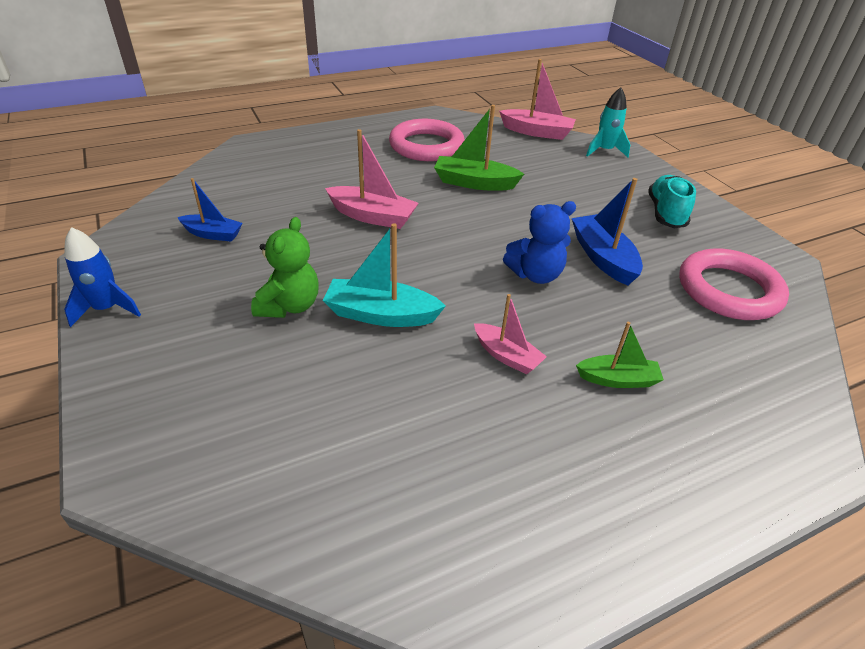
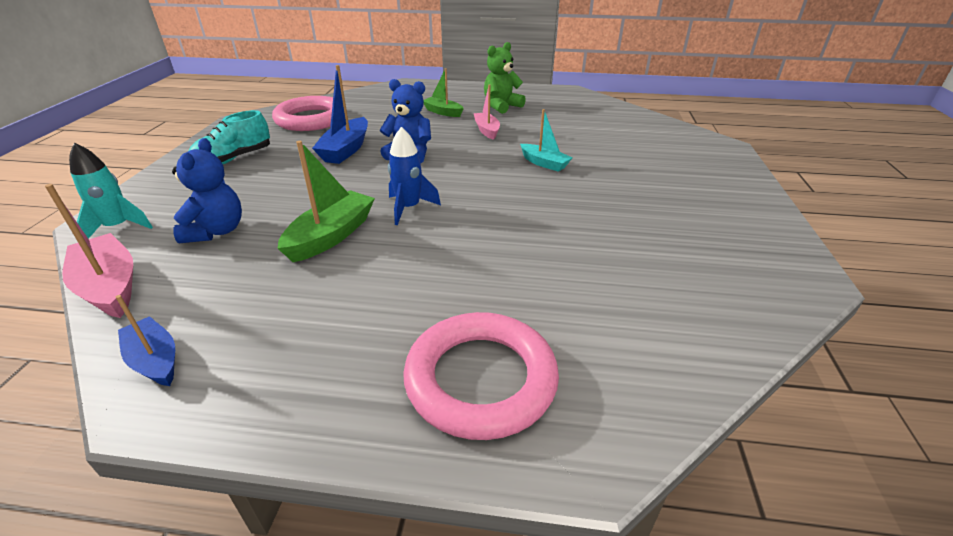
camera: 145 degrees left, 5 degrees down
(107, 309) = (770, 222): blue rocket -> blue rocket (409, 208)
(213, 234) = (673, 265): blue boat -> blue boat (155, 360)
(289, 306) = (609, 184): green teddy bear -> green teddy bear (501, 106)
(373, 216) = (485, 232): pink boat -> none
(381, 314) = (544, 163): turquoise boat -> turquoise boat, size x0.65
(426, 146) = (294, 318): pink ring -> pink ring (480, 379)
(474, 183) = (331, 236): green boat -> green boat turned 105 degrees counterclockwise
(547, 165) = (216, 231): none -> blue teddy bear

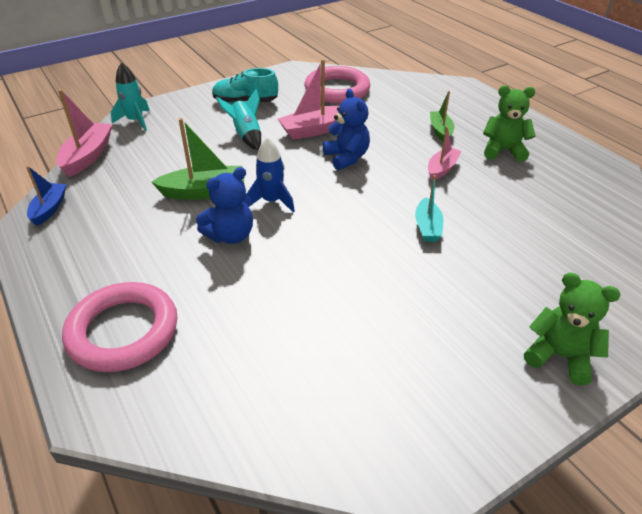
camera: 50 degrees right, 5 degrees up
(216, 231) = (164, 151): blue teddy bear -> blue teddy bear (230, 235)
(287, 180) = (246, 135): none -> turquoise rocket
(346, 150) = (314, 130): blue boat -> pink boat
(723, 181) = (559, 356): none -> green teddy bear

